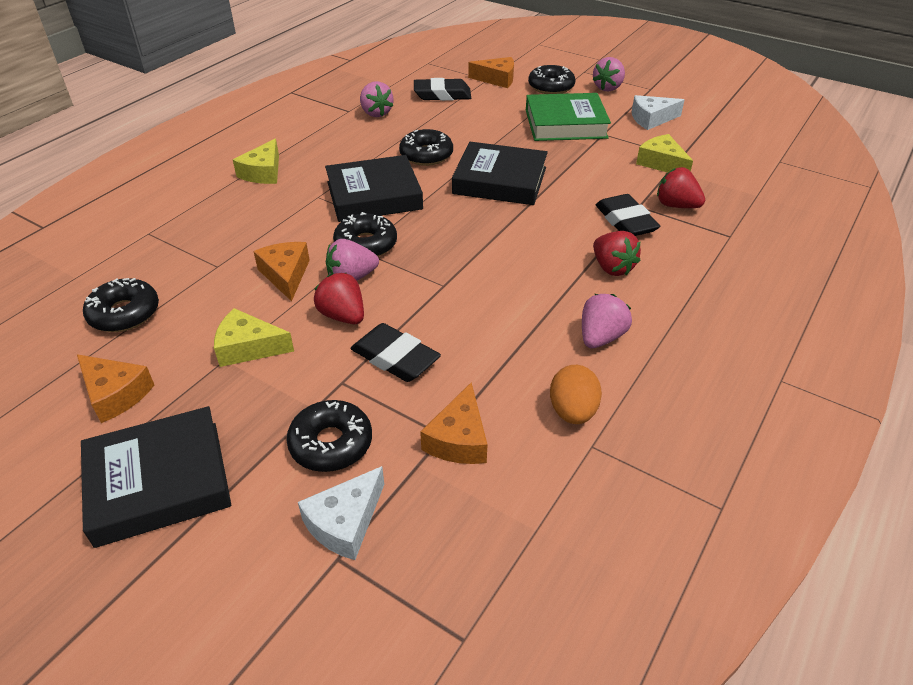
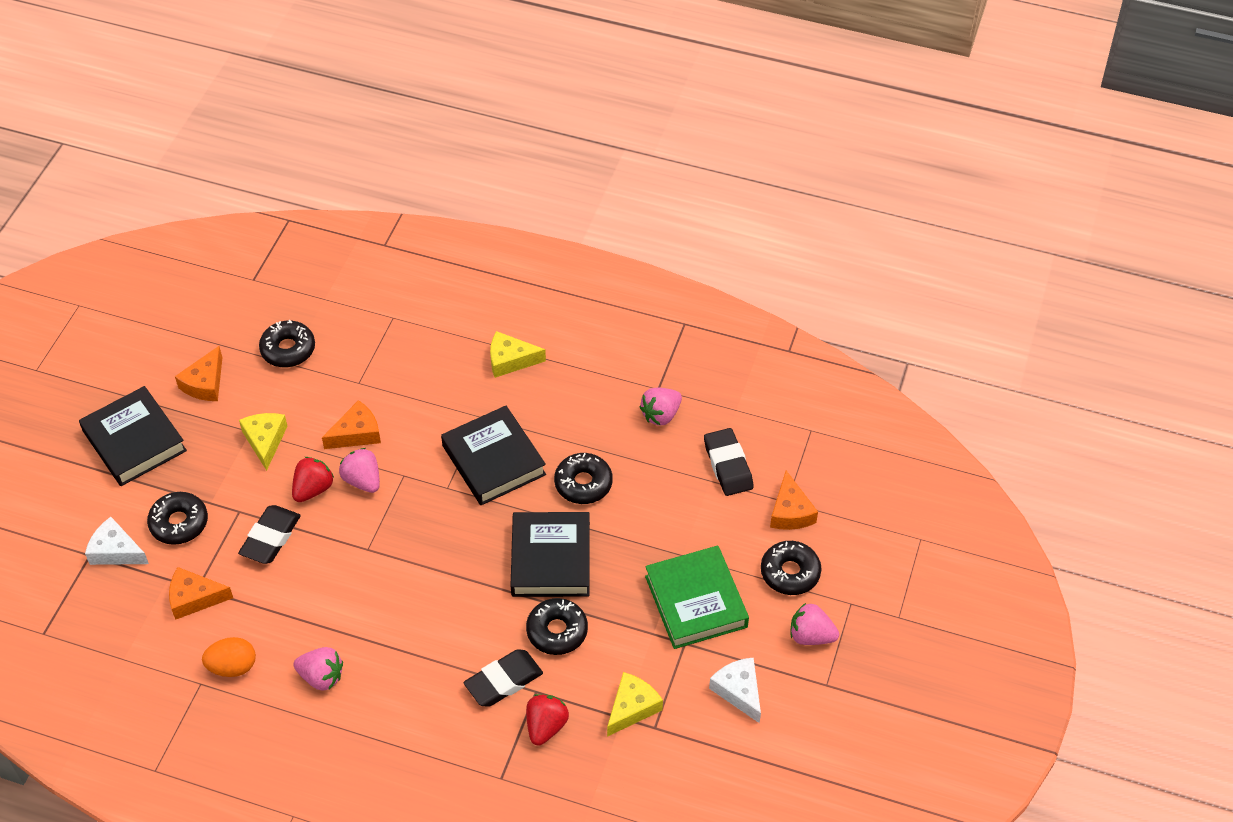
camera: 75 degrees right, 10 degrees up
(366, 244) = (413, 476): black donut -> black donut (557, 631)
(612, 268) = (422, 676): red strawberry -> none

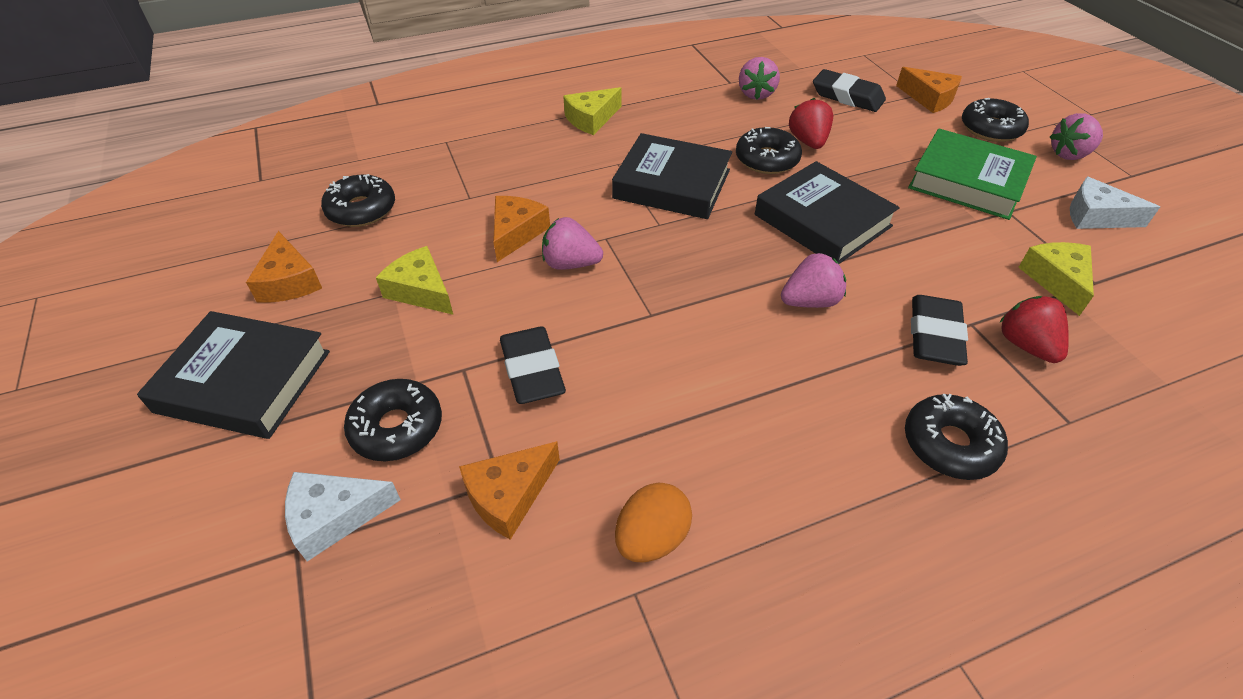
camera: 40 degrees left, 5 degrees down
(313, 489) = (527, 300): red strawberry -> red strawberry (808, 142)
(321, 677) = (767, 466): pink strawberry -> pink strawberry (810, 301)
(557, 631) = (911, 266): black donut -> black donut (950, 444)

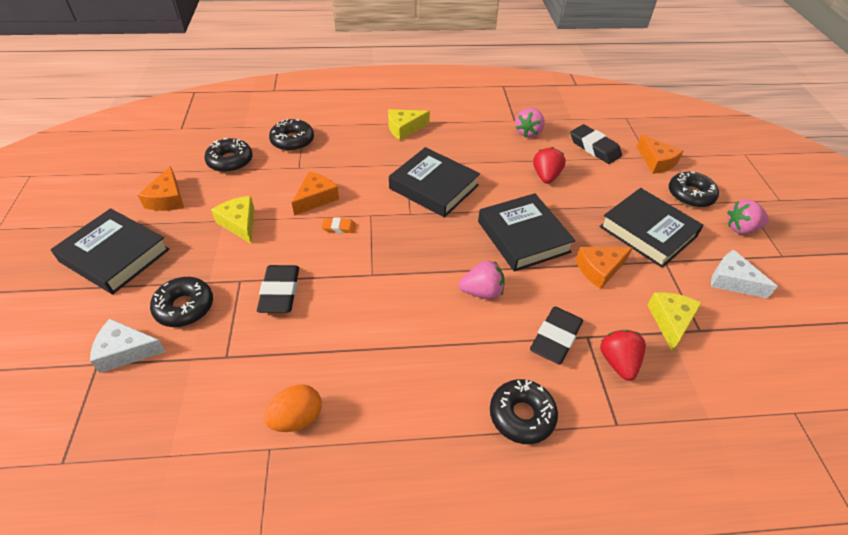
camera: 15 degrees right, 0 degrees up
(509, 495) = (227, 367): orange cheese -> orange cheese (599, 269)
(570, 264) = (339, 227): pink strawberry -> orange eraser
(766, 159) = (509, 183): black donut -> black donut (292, 141)
(968, 181) = (648, 231): green book -> black book

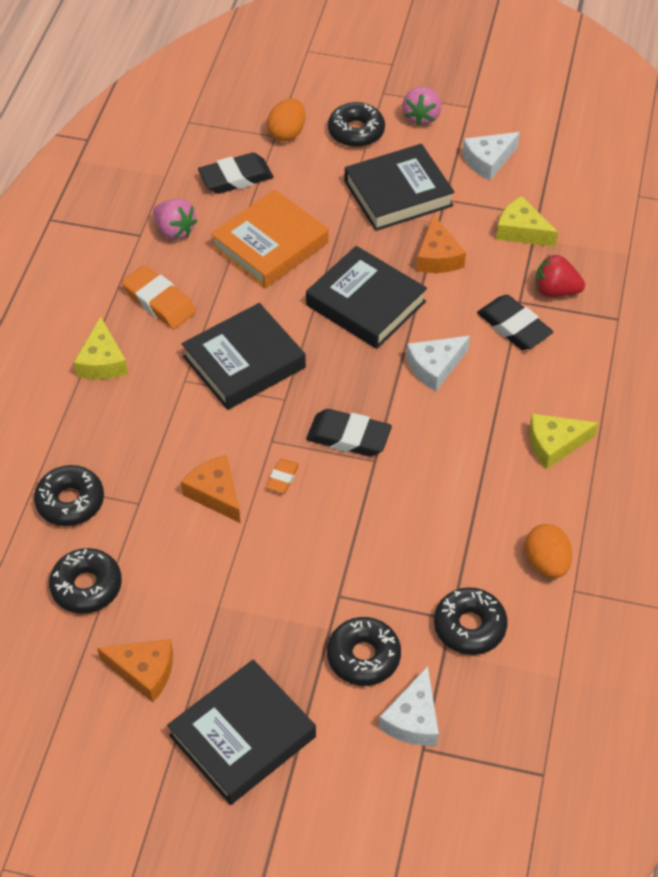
camera: 70 degrees left, 5 degrees up
(239, 223) = (232, 586): yellow cheese -> yellow cheese (554, 444)
(280, 292) = (372, 556): black eraser -> black eraser (348, 437)
(465, 139) = (159, 301): none -> orange eraser
(482, 292) = (435, 367): pink strawberry -> white cheese
(521, 415) = (591, 383): black donut -> black donut (469, 626)
(523, 236) = (365, 303): black book -> black book turned 45 degrees clockwise
(546, 176) = (270, 245): red strawberry -> orange book
(656, 161) = (287, 133): orange cheese -> orange egg

